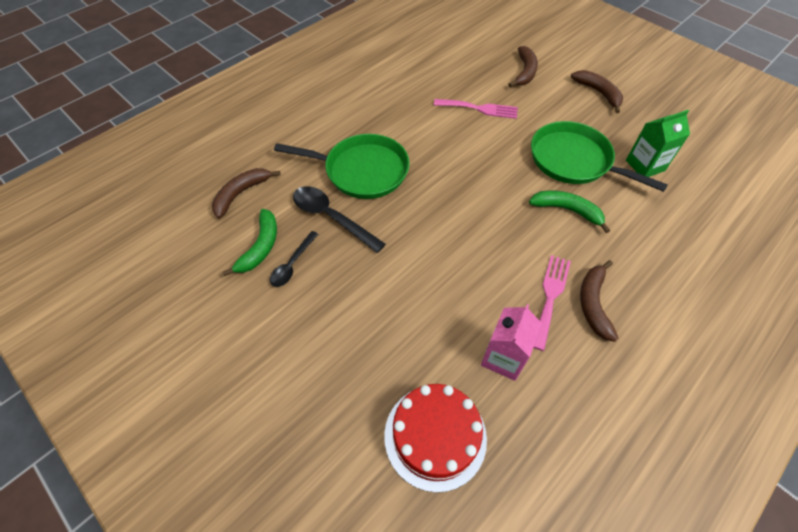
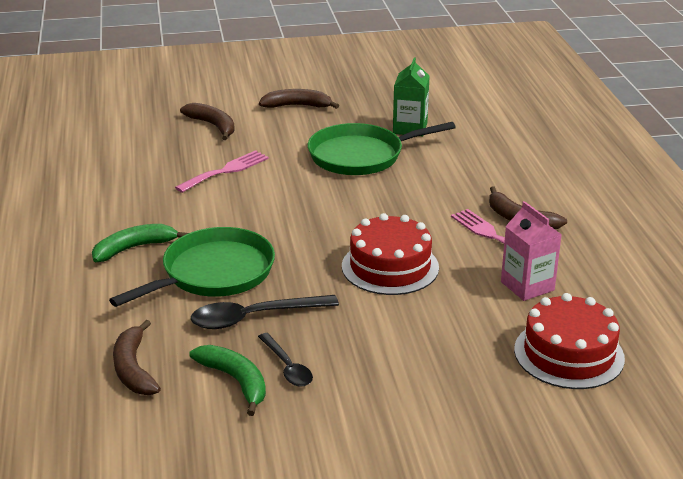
camera: 55 degrees left, 25 degrees down
(450, 255) = (390, 267): none -> red cake
(567, 210) = (412, 185): green banana -> green banana (134, 248)

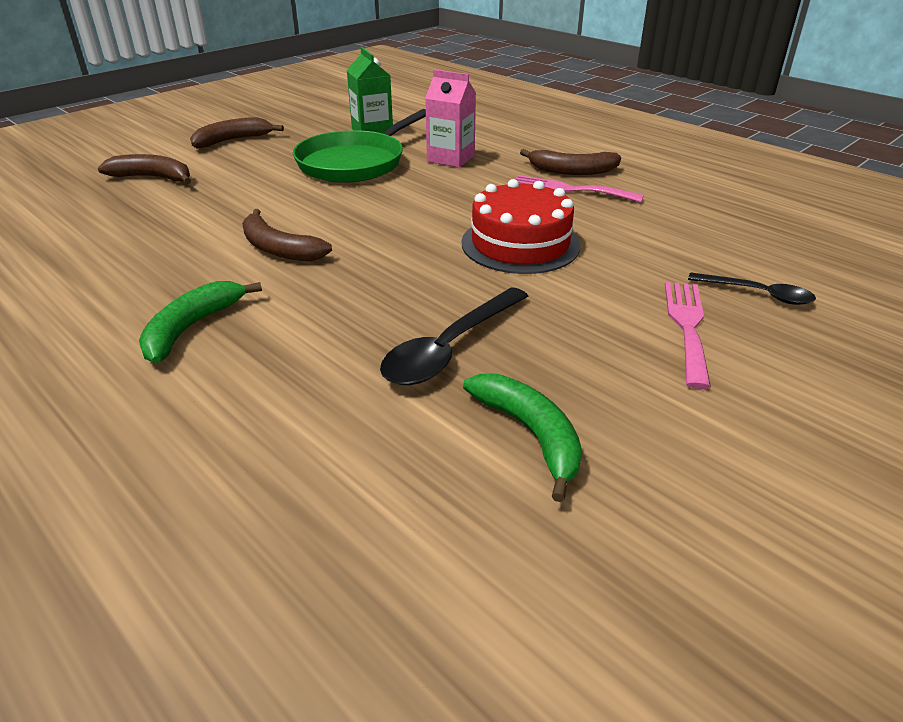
camera: 35 degrees left, 5 degrees up
(133, 369) = (373, 486): brown banana -> brown banana (278, 249)
(213, 273) = (335, 318): green pan -> none
(226, 171) = (220, 213): pink fork -> pink fork (687, 326)
(236, 381) = (531, 434): green banana -> green banana turned 45 degrees clockwise
(287, 367) = (565, 387): black spoon -> black spoon (758, 294)
(527, 286) = (661, 218): pink carton -> pink carton (450, 158)
(569, 354) = (784, 259): red cake -> none

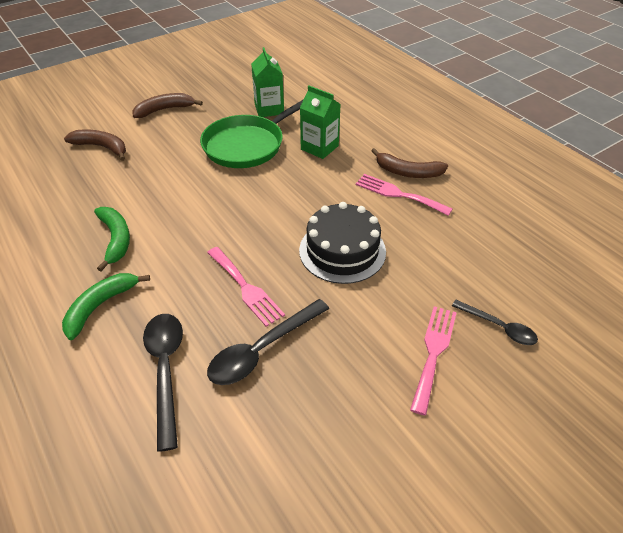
camera: 10 degrees right, 10 degrees up
(278, 249) = (172, 234): brown banana -> none
(313, 384) = (166, 370): none -> black spoon
(402, 290) = (246, 288): none -> pink fork
(450, 158) = (319, 147): pink carton -> green carton
(520, 244) = (342, 251): red cake -> black cake
(531, 434) = (291, 436): green banana -> green banana (116, 239)

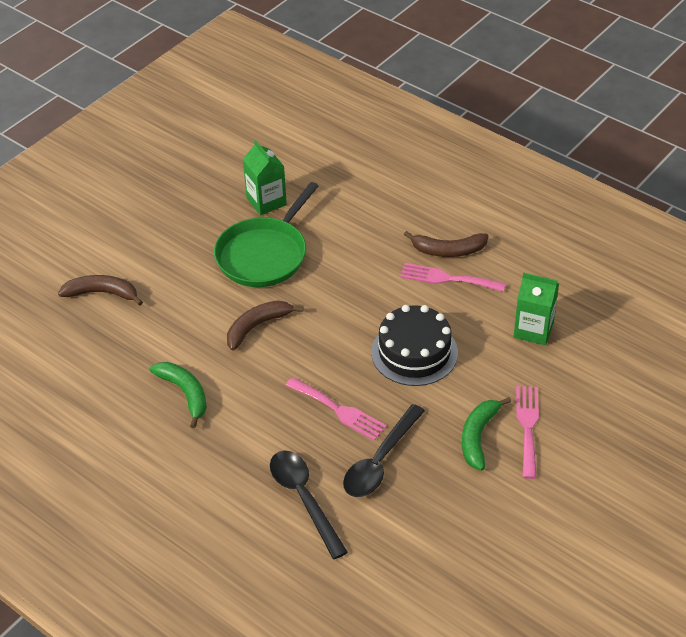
camera: 15 degrees left, 0 degrees up
(100, 306) = (211, 460): green banana -> green banana (478, 436)
(165, 110) = (145, 228): brown banana -> brown banana (257, 326)
(319, 147) = (345, 240): green carton -> green carton (533, 330)
(499, 327) = (577, 391): black spoon -> none

